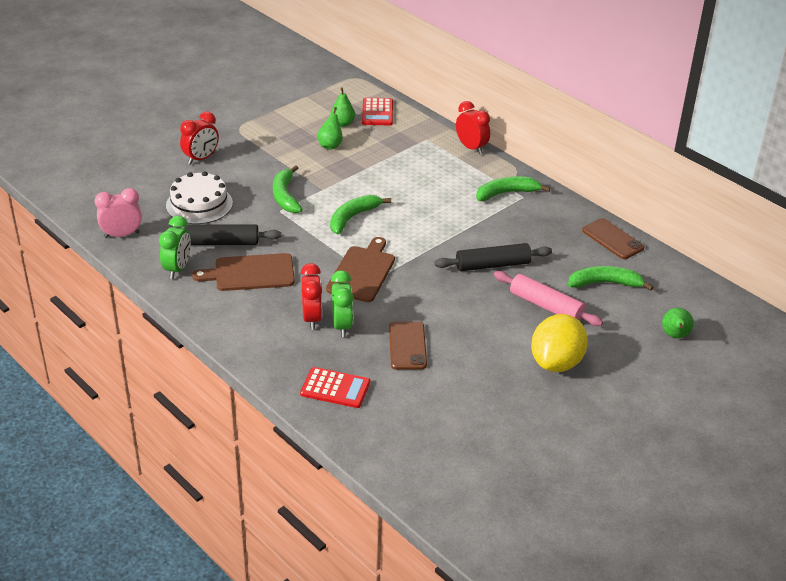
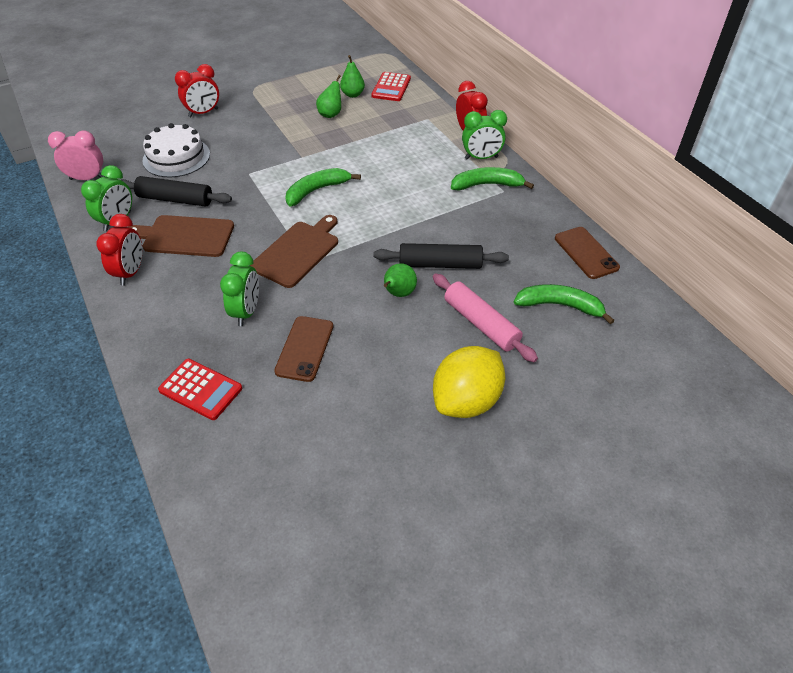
camera: 15 degrees right, 10 degrees up
(285, 196) = (262, 159): green banana -> none
(312, 318) = (219, 298): red clock -> red clock (131, 272)
(492, 170) = (481, 158): none -> green clock
(675, 336) = (624, 389): green pear -> green pear (398, 293)

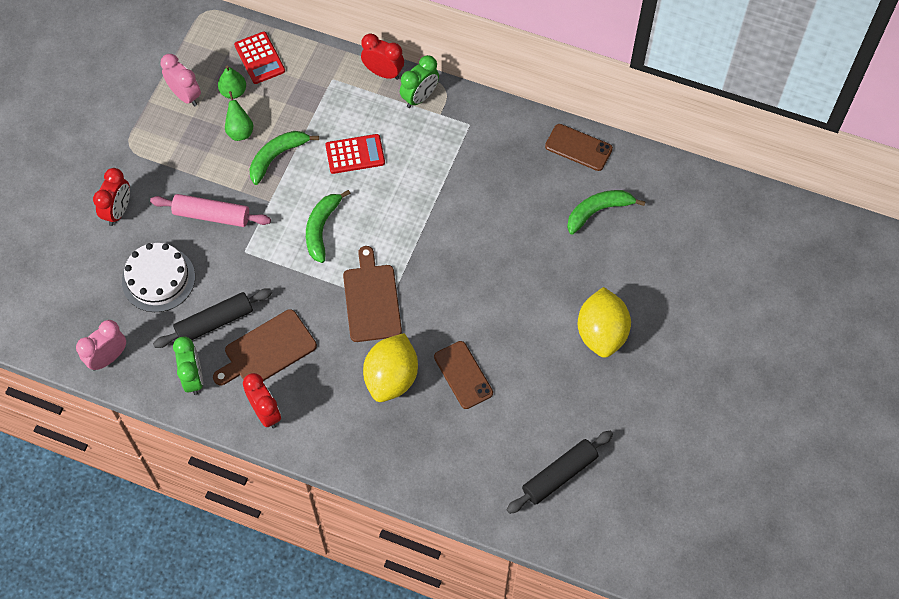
camera: 40 degrees left, 15 degrees up
(200, 389) = (428, 457): red calculator -> red calculator (355, 154)
(246, 312) = (391, 378): green clock -> yellow lemon
(320, 82) = (185, 95): none -> pink clock
(398, 293) = (482, 282): green pear -> none
(440, 264) = (487, 234): black rolling pin -> black rolling pin (559, 475)
(481, 323) = (559, 266): pink rolling pin -> pink rolling pin (212, 215)
(487, 185) = (451, 126): green banana -> green banana (277, 157)

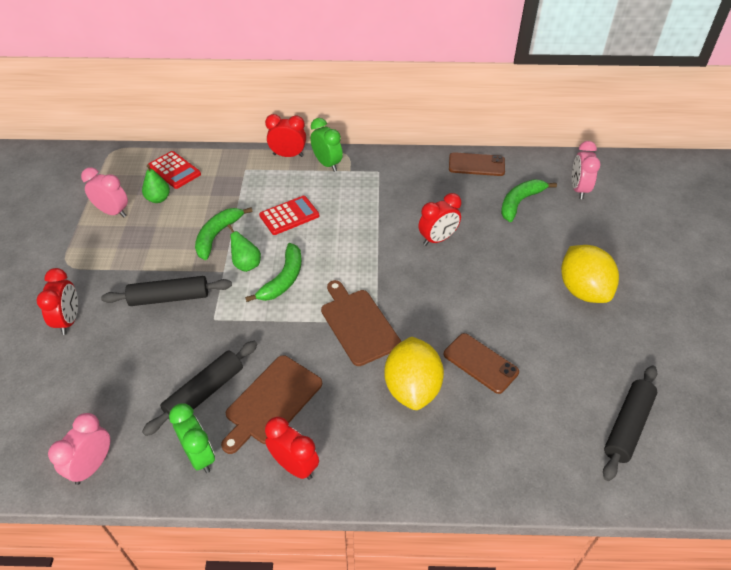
camera: 20 degrees left, 15 degrees down
(158, 279) = (130, 369): white cake -> none
(212, 215) = (169, 297): pink rolling pin -> black rolling pin
(240, 131) = (174, 225): green pear -> green pear (246, 264)
(322, 228) = (283, 279): green banana -> green banana turned 150 degrees counterclockwise
(420, 97) = (327, 164): green clock -> green clock turned 60 degrees counterclockwise
(490, 230) = (437, 239): none -> red clock
(670, 214) = (578, 189): none -> pink clock

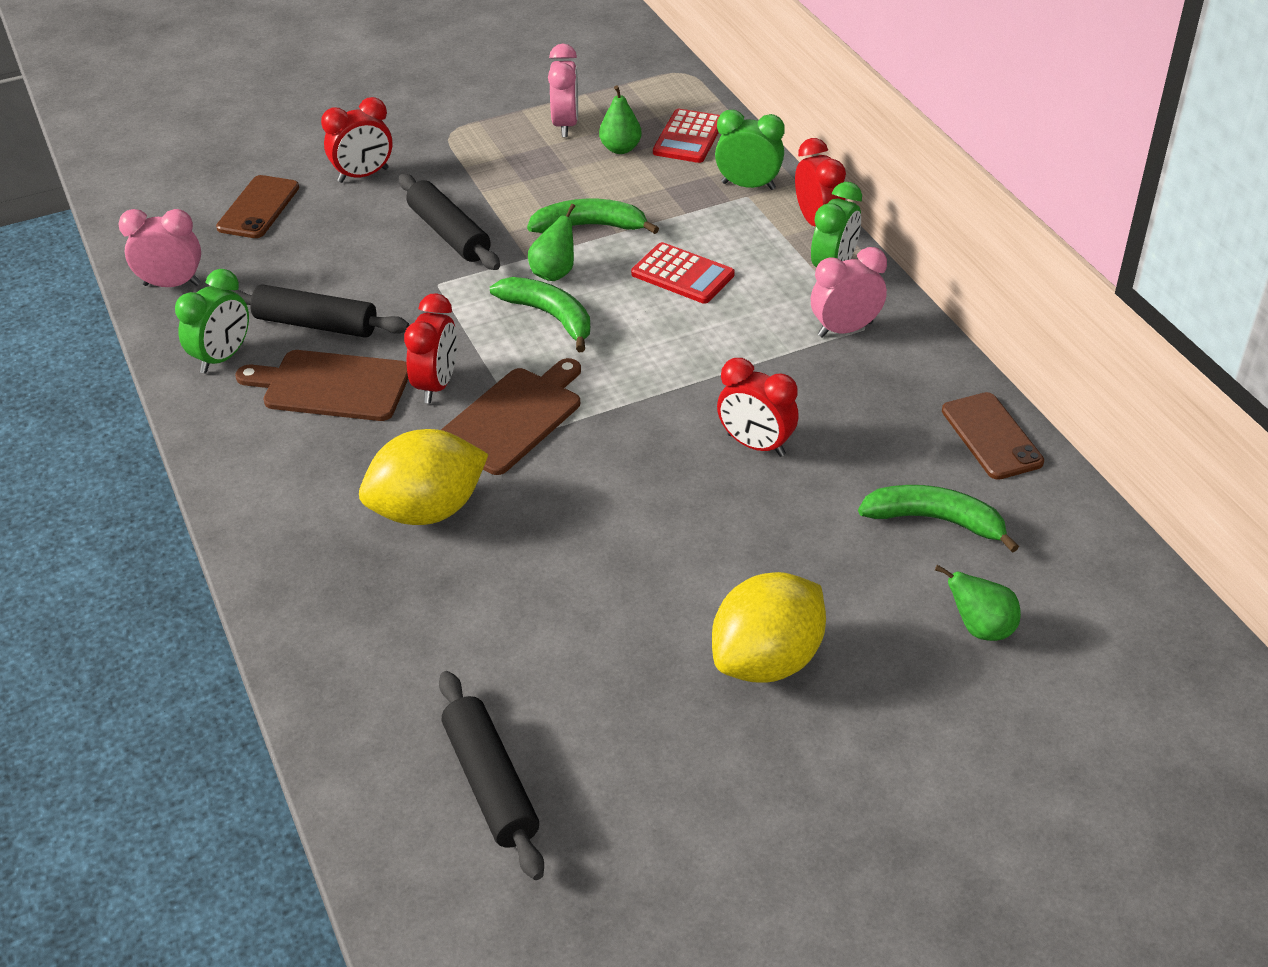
camera: 65 degrees right, 5 degrees down
(237, 166) = (748, 186): none -> green clock
(283, 279) = (550, 316): green banana -> green banana turned 135 degrees counterclockwise
(294, 466) = (245, 441): red clock -> red clock (436, 385)
(480, 363) = (518, 571): brown phone -> brown phone (258, 208)
(578, 189) = (1047, 594): pink clock -> pink clock (845, 329)
(590, 216) = (980, 628): none -> green pear
(628, 426) = (490, 783): black rolling pin -> black rolling pin turned 60 degrees clockwise

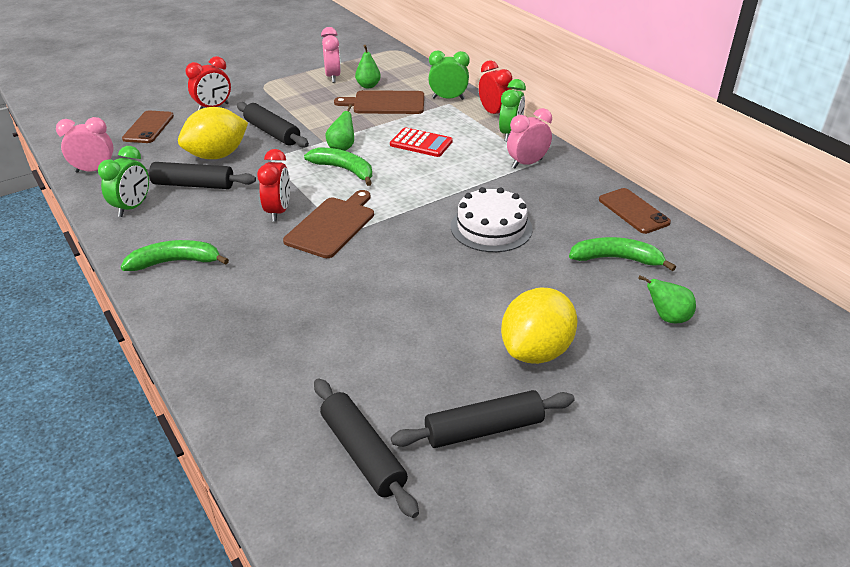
camera: 10 degrees left, 5 degrees down
(331, 386) = (208, 217): brown cutting board -> brown cutting board (385, 103)
(428, 510) = (285, 282): yellow lemon -> yellow lemon (217, 155)
(590, 226) = (359, 123): green banana -> green banana (176, 262)
(661, 770) = (484, 429): none -> black rolling pin
(688, 137) = (407, 78): red calculator -> none
(755, 445) = (491, 227): red clock -> white cake

